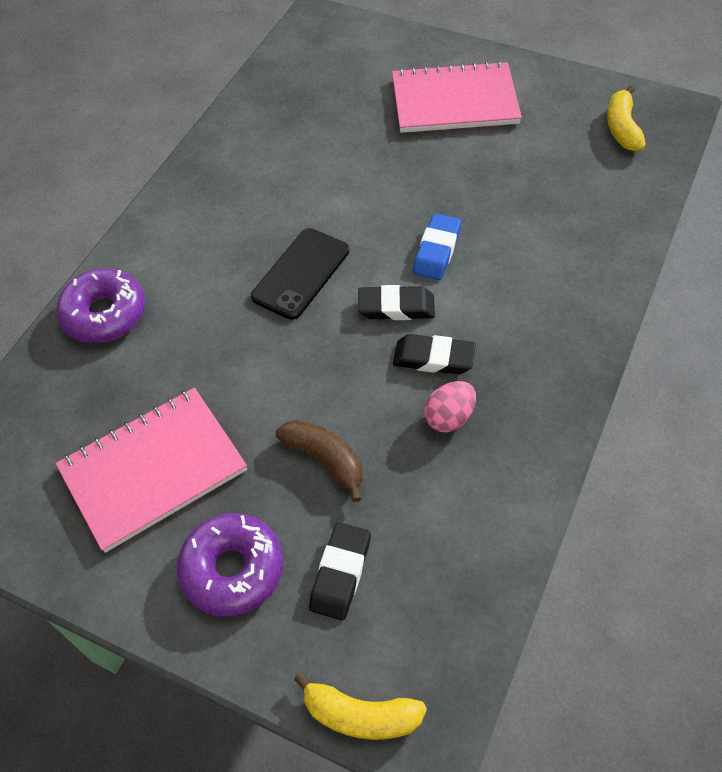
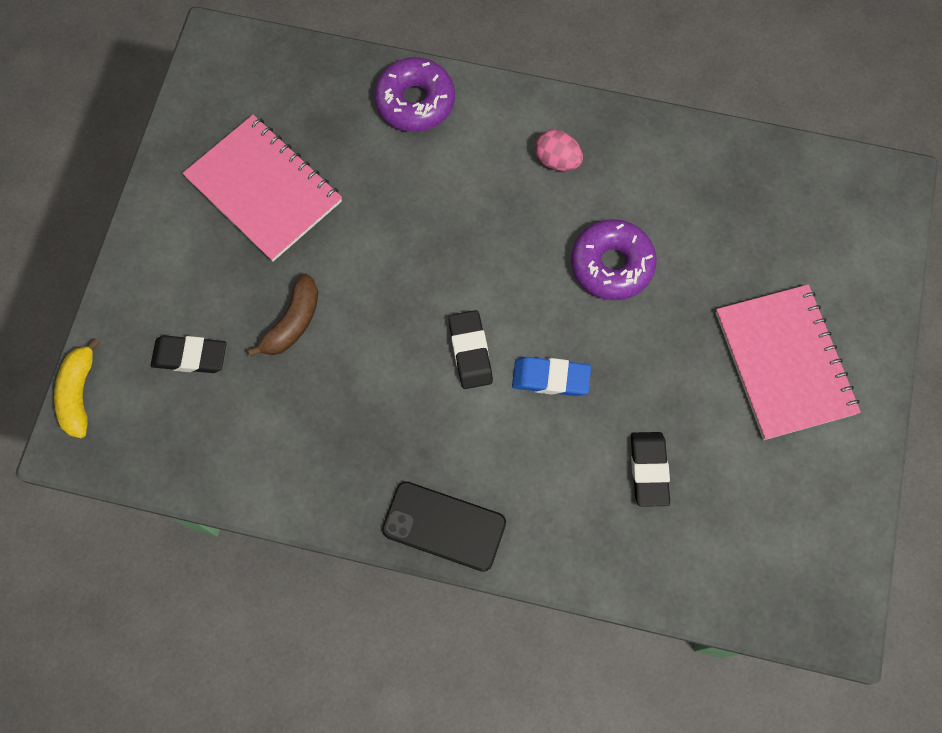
camera: 75 degrees right, 15 degrees up
(233, 569) = (183, 274): purple donut -> purple donut (611, 265)
(301, 274) = (495, 256): black phone -> black phone (444, 526)
(433, 358) = (415, 396): black eraser -> black eraser (648, 470)
(449, 417) = (351, 420): pink egg -> pink egg (557, 160)
(622, 128) = (787, 559): yellow banana -> none

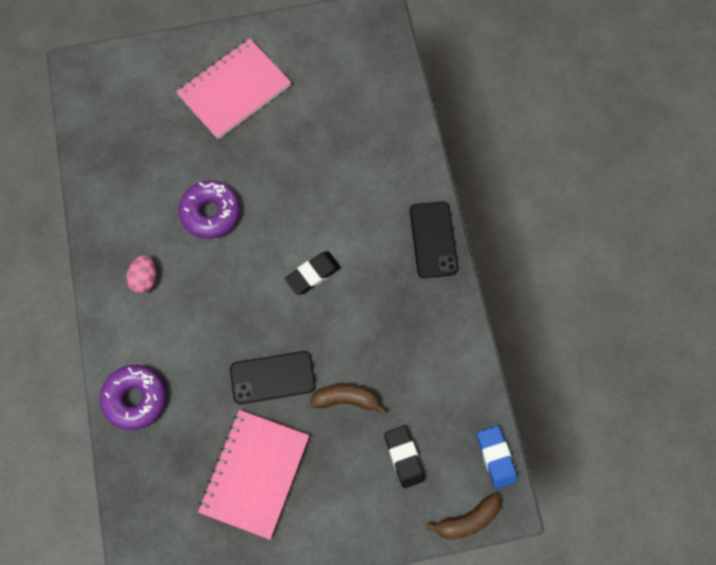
camera: 115 degrees left, 0 degrees up
(79, 393) = (467, 520): yellow banana -> brown banana
(363, 252) = (272, 377): none -> black phone
(550, 378) = (308, 218): blue eraser -> blue eraser (496, 457)
(648, 470) = (340, 140): black eraser -> none

